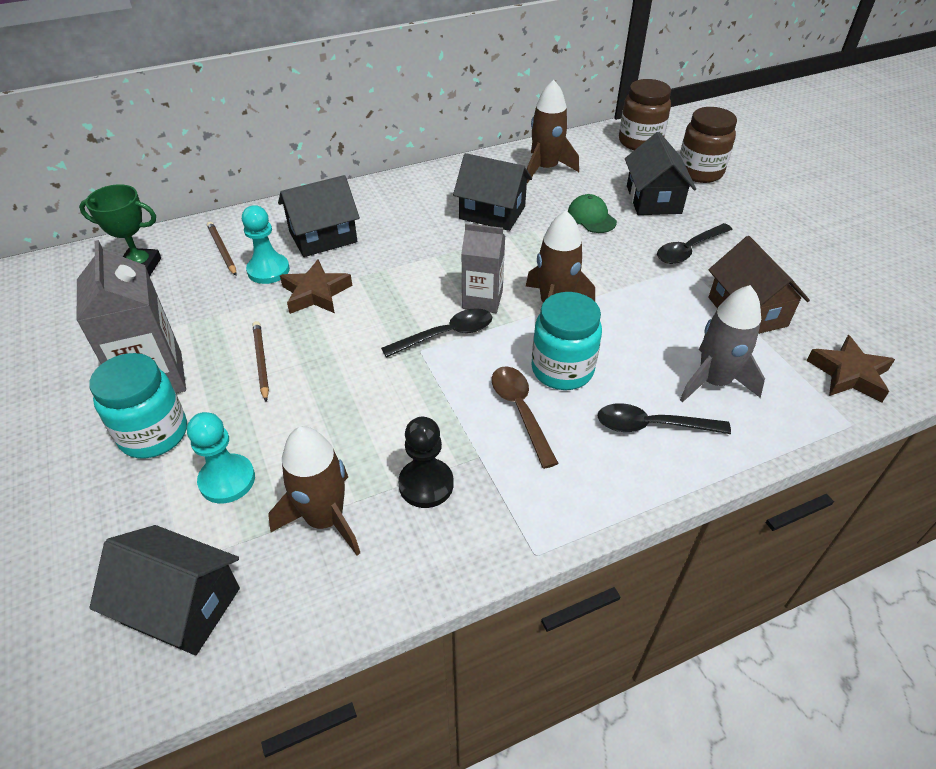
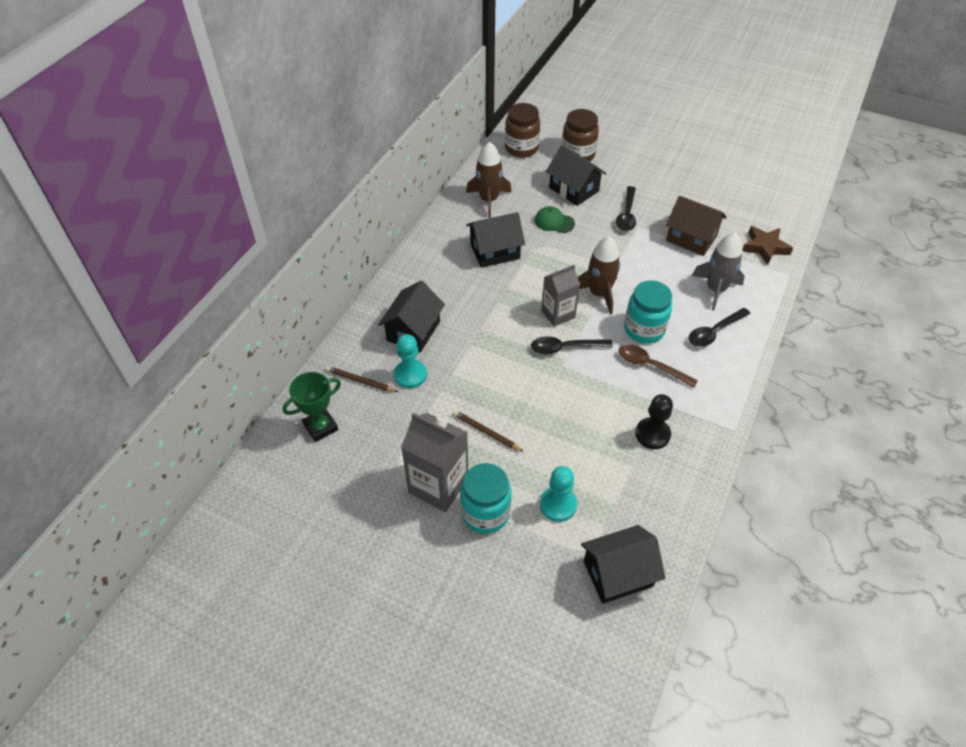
camera: 40 degrees left, 5 degrees up
(315, 293) = (460, 371): brown star -> none
(325, 519) = (629, 485): brown rocket -> none
(446, 335) = (565, 348): black spoon -> black spoon turned 120 degrees counterclockwise

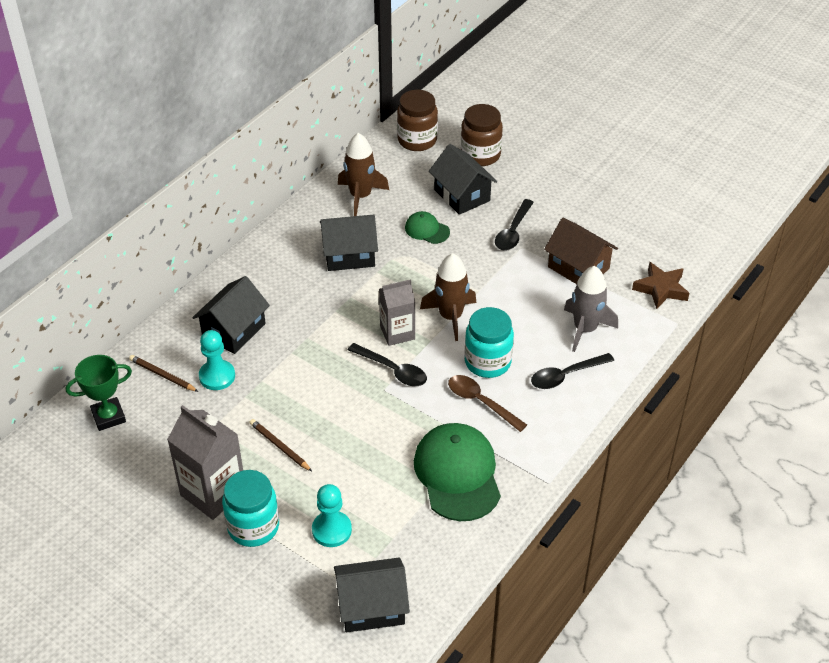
camera: 10 degrees right, 5 degrees down
(565, 348) = (393, 370): black spoon -> black spoon turned 150 degrees counterclockwise
(652, 434) = (457, 474): black pawn -> green cap

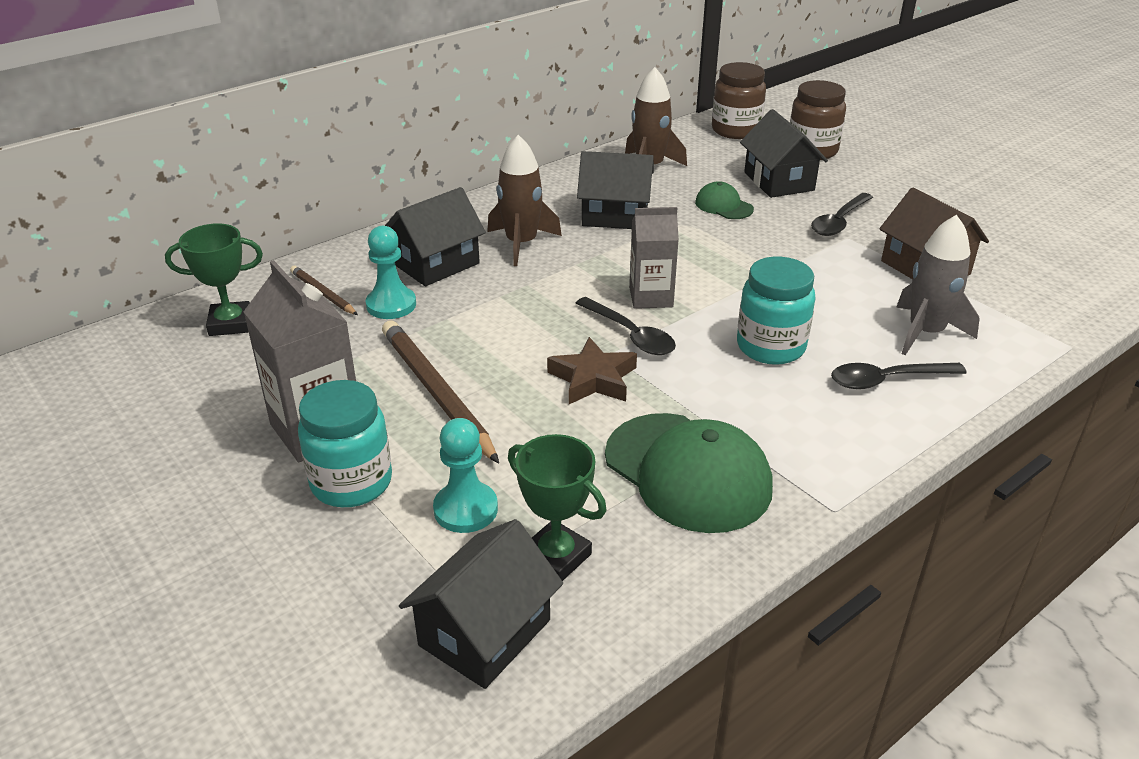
camera: 15 degrees right, 10 degrees down
(280, 446) = (437, 393): brown pencil -> brown pencil, size x1.89
(372, 606) = (485, 632): black house -> black house turned 60 degrees counterclockwise
(396, 550) = (556, 556): none -> green trophy
(450, 316) = (730, 291): brown rocket -> brown rocket (521, 243)
(457, 474) = (687, 472): green cap -> green cap turned 135 degrees clockwise
(481, 402) = (748, 390): brown spoon -> none
(661, 289) = (1047, 306): brown star -> brown star (593, 379)

